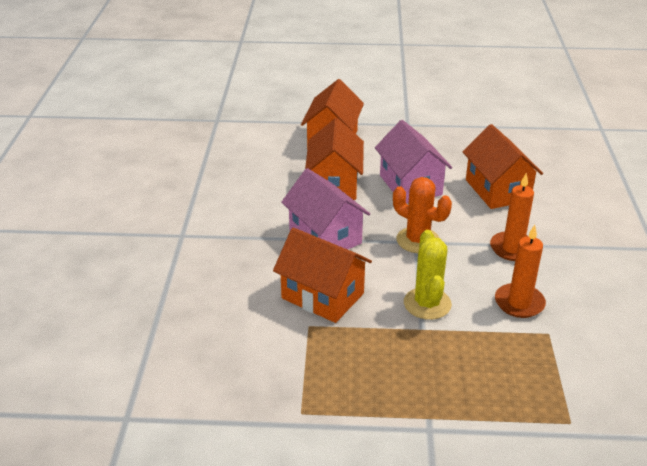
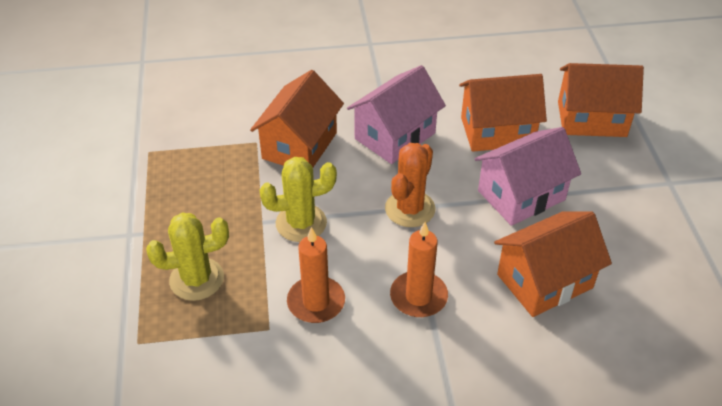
camera: 80 degrees right, 10 degrees up
(493, 377) = (196, 279): none -> yellow cactus

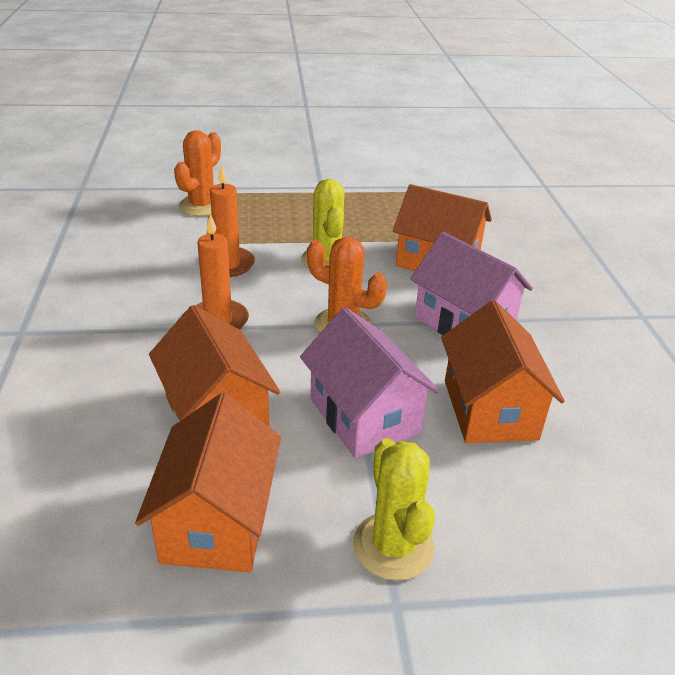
camera: 90 degrees right, 10 degrees down
(177, 346) = (202, 206): none -> orange cactus
(196, 279) = (267, 213): yellow cactus -> yellow cactus (393, 546)
(591, 119) = (544, 524): orange house -> orange house (217, 521)

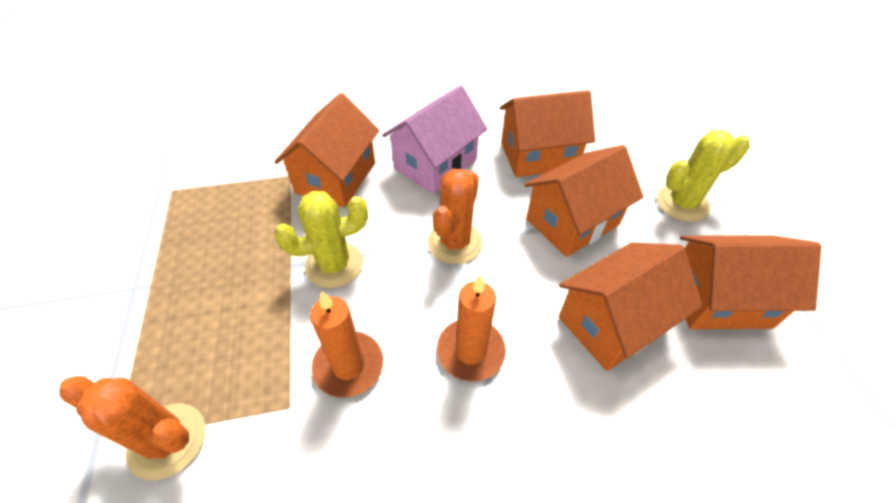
camera: 95 degrees left, 15 degrees up
(364, 416) = (572, 222): pink house -> orange house

